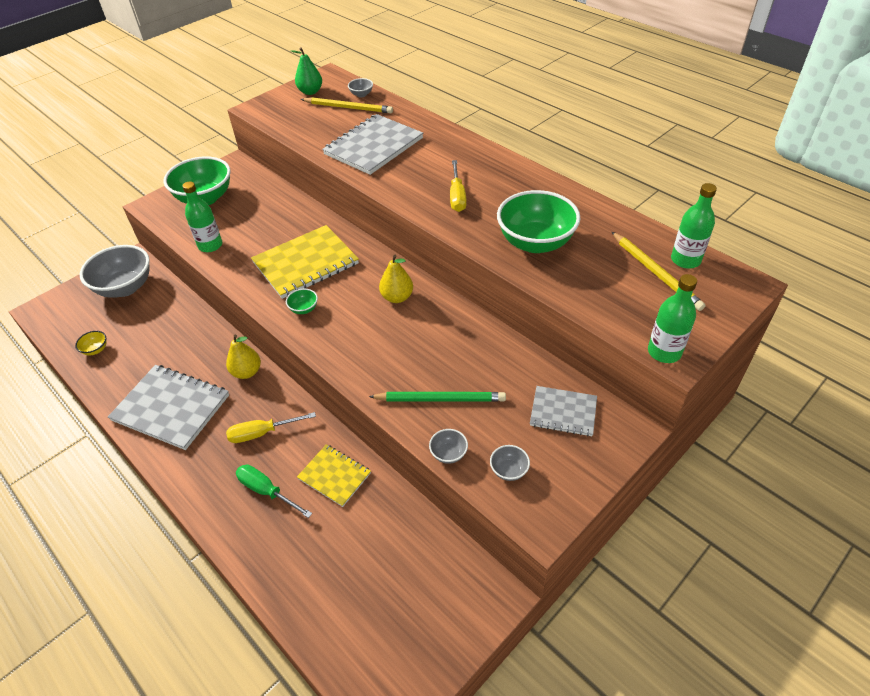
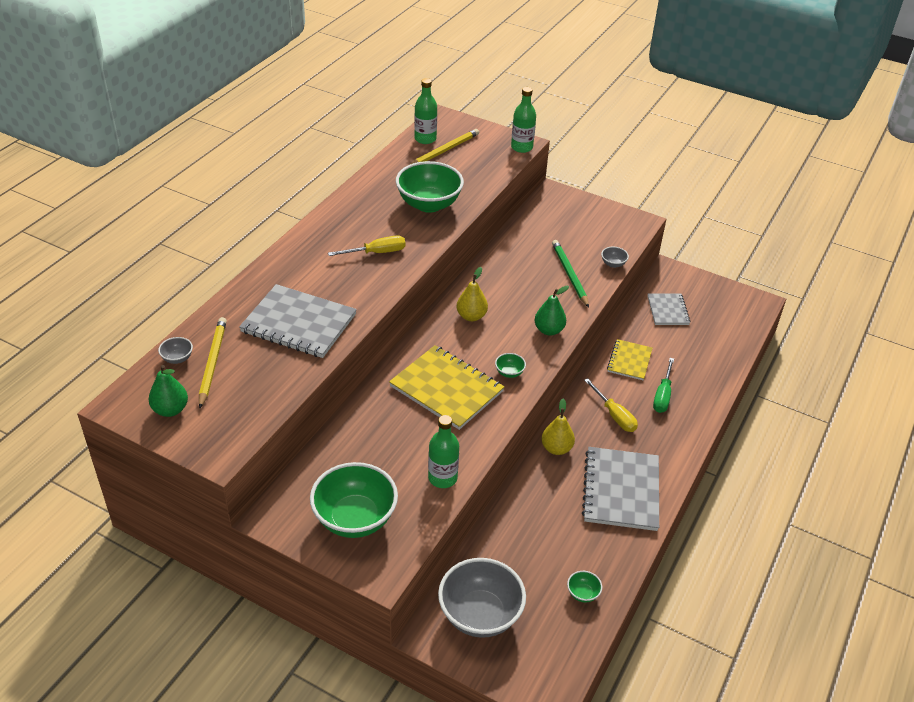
camera: 110 degrees left, 5 degrees down
(96, 350) = (583, 593): yellow bowl -> green bowl
(350, 354) = (549, 330): none -> green pear
(509, 470) = (611, 237): grey bowl -> none
(563, 412) = (552, 219): grey notebook -> grey notebook (668, 310)

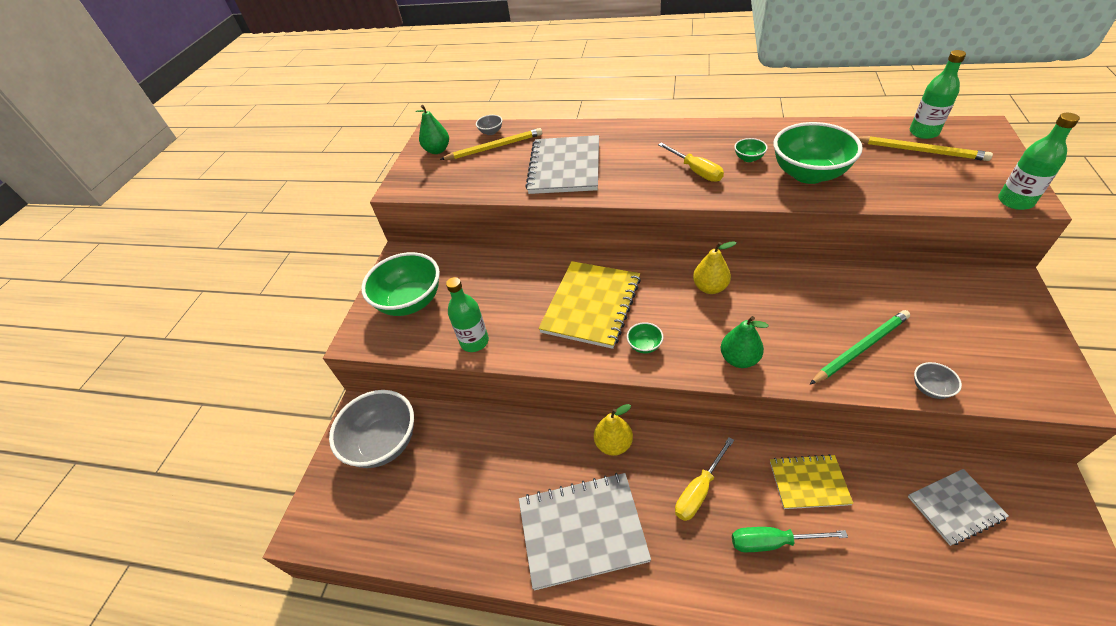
camera: 80 degrees right, 5 degrees up
(583, 593) = (426, 528): green bowl -> green bowl (748, 158)

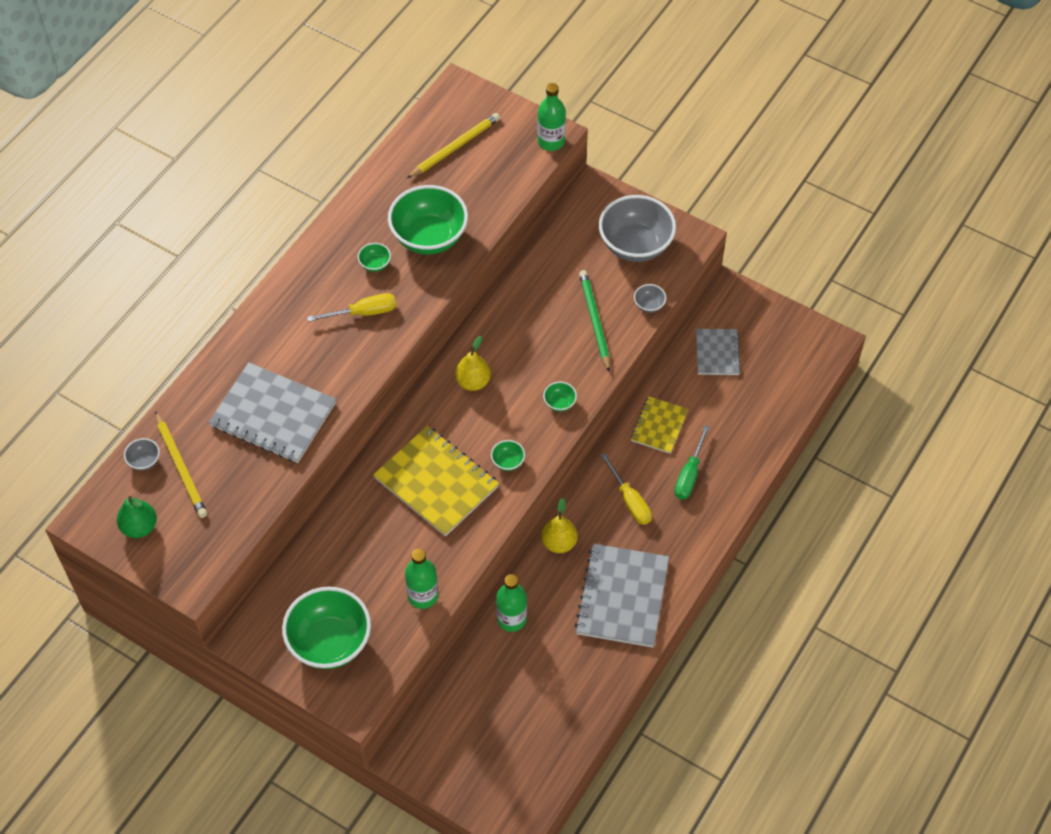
camera: 75 degrees left, 10 degrees up
(384, 443) = (456, 737): grey bowl -> grey bowl (635, 245)
(494, 147) = (181, 467): yellow pencil -> yellow pencil turned 150 degrees clockwise
(739, 359) = (559, 403): green pear -> green bowl
(923, 132) = (433, 127): green bottle -> green bottle (511, 619)

